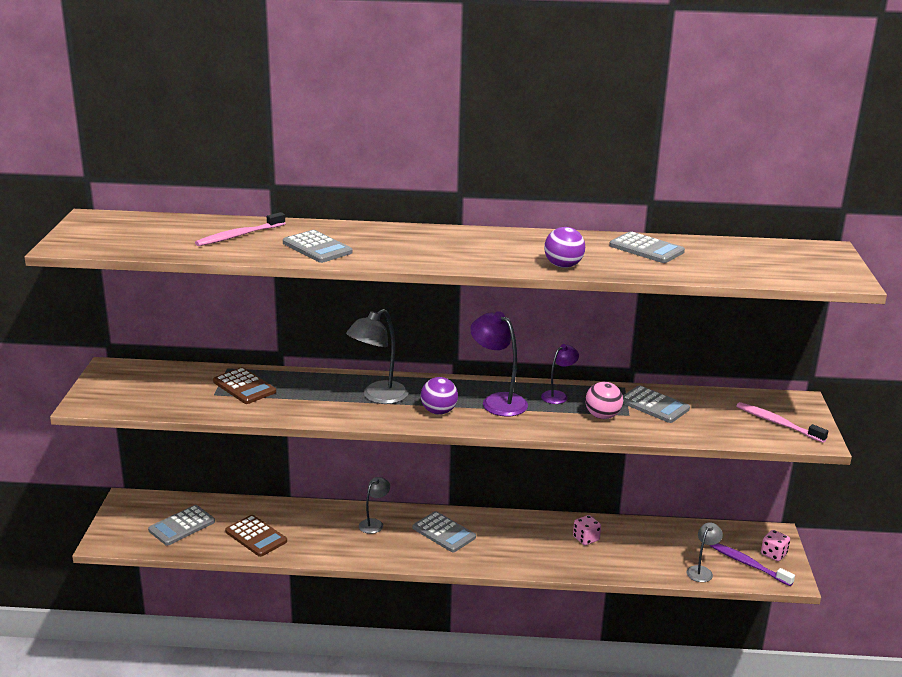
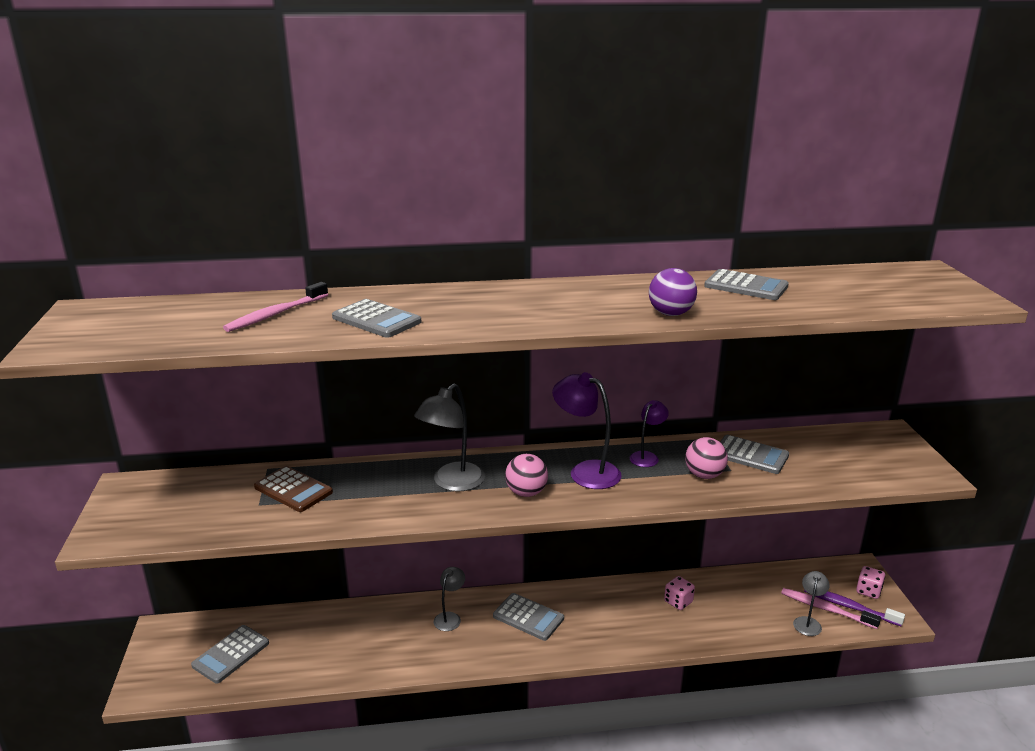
camera: 10 degrees left, 0 degrees up
(256, 536) = (320, 655): brown calculator -> none
(438, 411) = (526, 493): purple ball -> pink ball
(777, 423) = (883, 460): pink toothbrush -> pink toothbrush (826, 609)

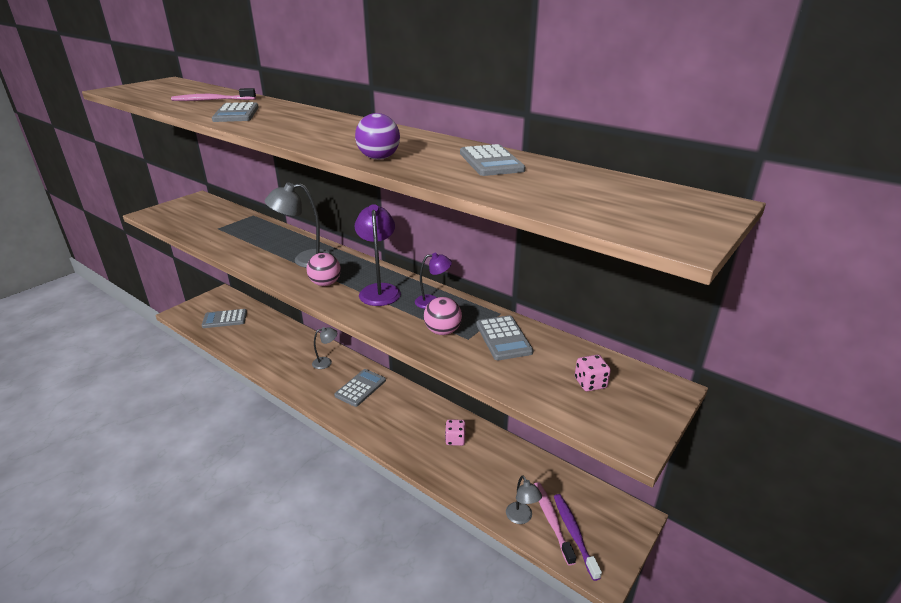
camera: 45 degrees right, 5 degrees up
(293, 490) = (241, 229): brown calculator -> none
(528, 617) = (360, 388): grey calculator -> grey calculator turned 135 degrees counterclockwise
(808, 622) = (521, 518): grey lamp -> grey lamp turned 90 degrees clockwise
(868, 591) = (611, 536): pink dice -> pink dice (590, 383)

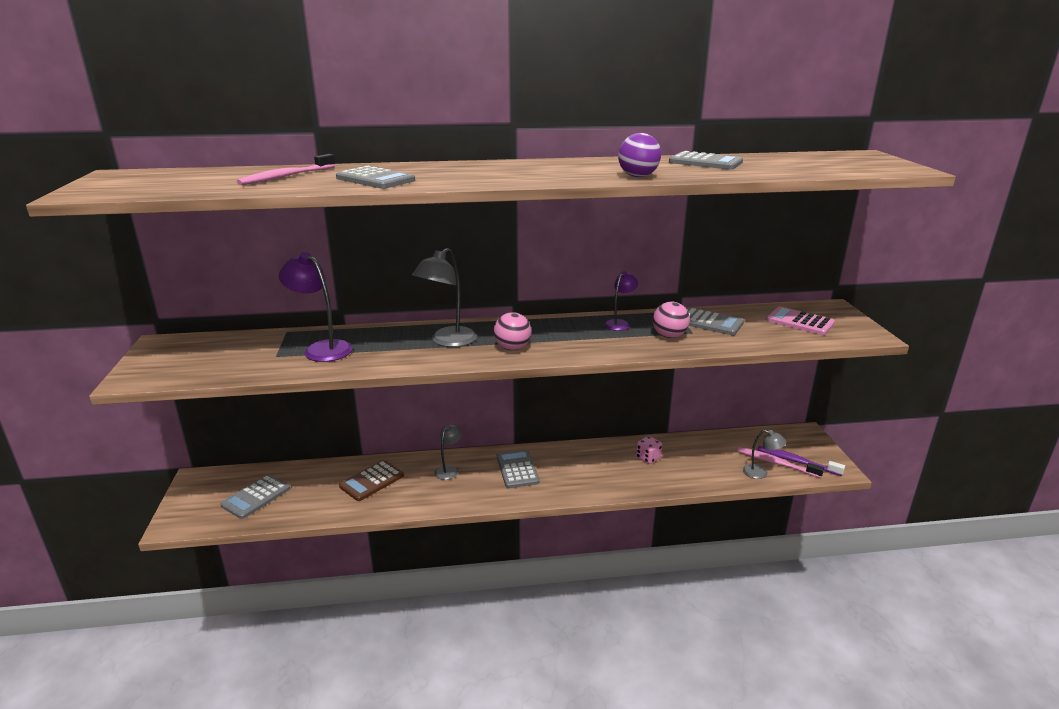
camera: 45 degrees left, 5 degrees down
(281, 343) = (372, 481): none -> brown calculator
(379, 290) = (565, 333): purple lamp -> purple lamp (322, 348)
(590, 383) = (799, 322): pink dice -> pink calculator

